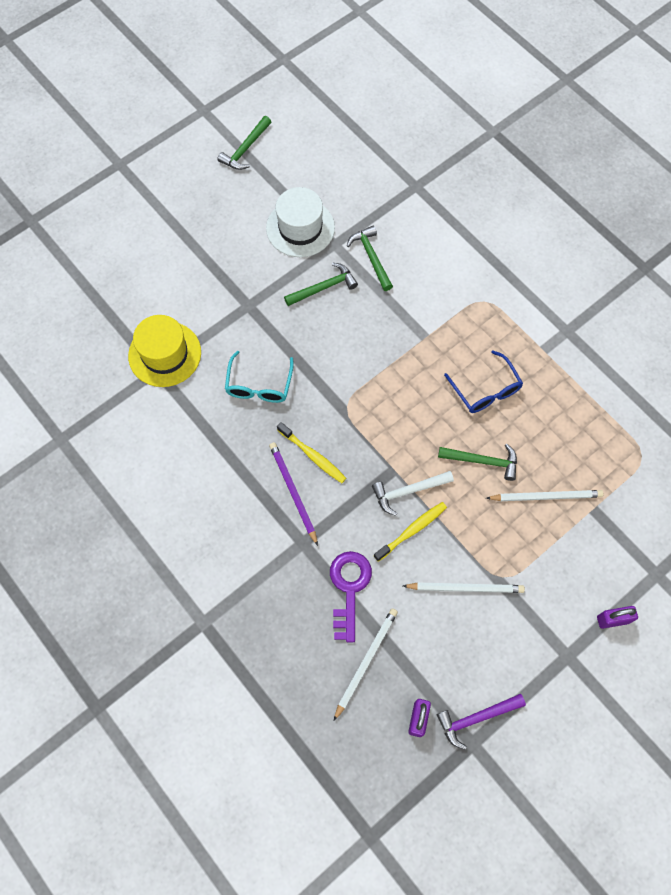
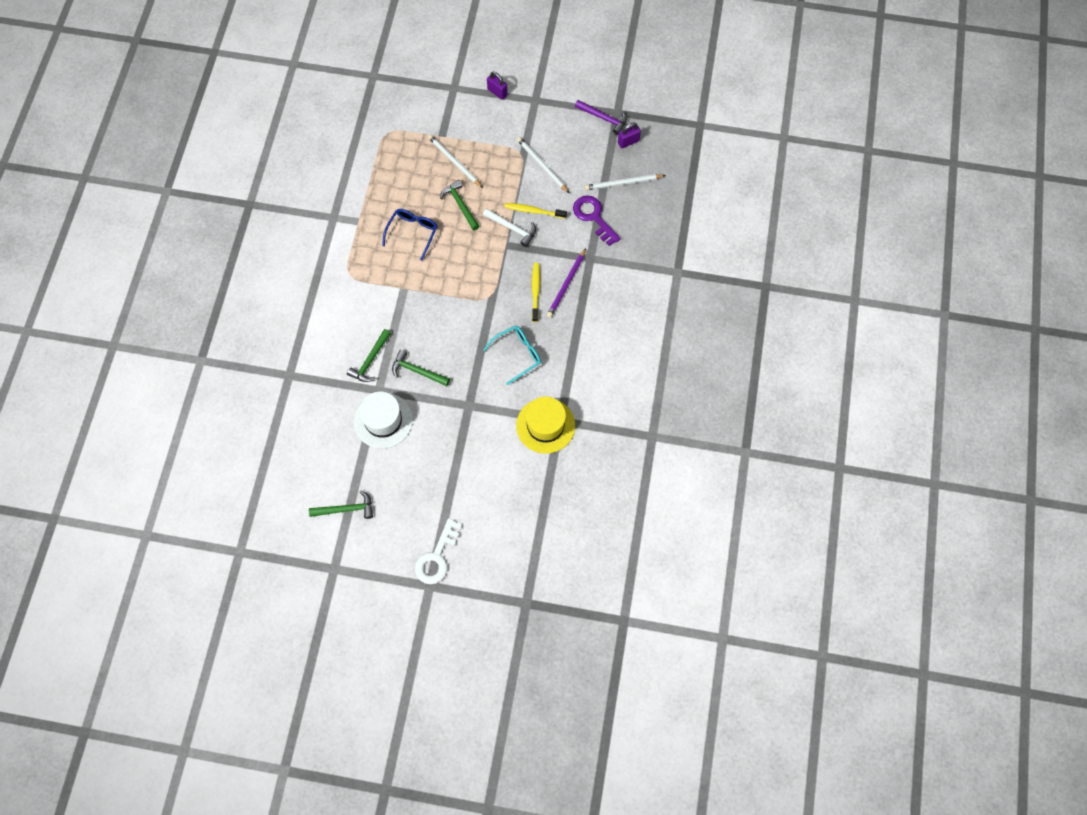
camera: 130 degrees left, 0 degrees up
(137, 185) = (437, 557): none -> white key
(349, 589) = (594, 217): purple key -> purple key turned 90 degrees clockwise

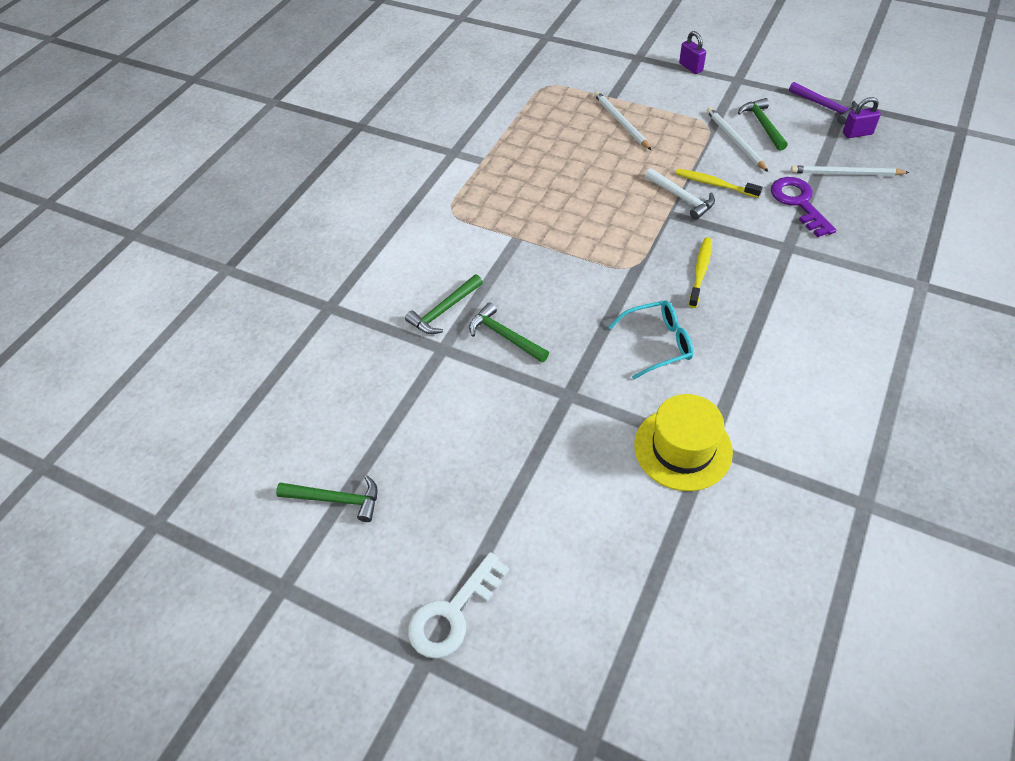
camera: 20 degrees right, 15 degrees down
(383, 420) = (435, 389): white hat -> none
(412, 233) = (546, 182): blue glasses -> none
(460, 204) = (617, 163): green hammer -> green hammer (762, 124)
(566, 285) = (747, 272): purple pencil -> none

